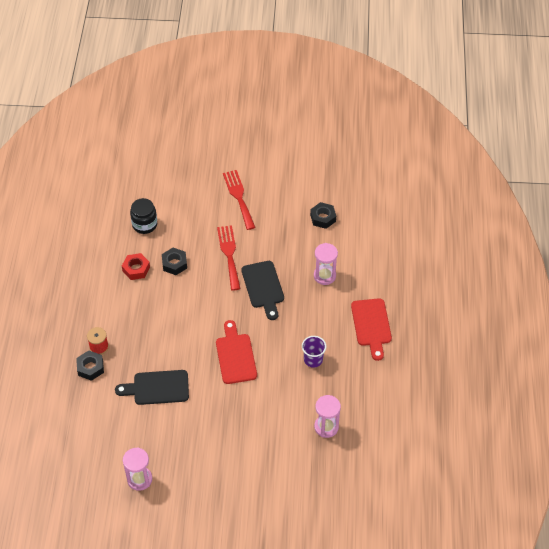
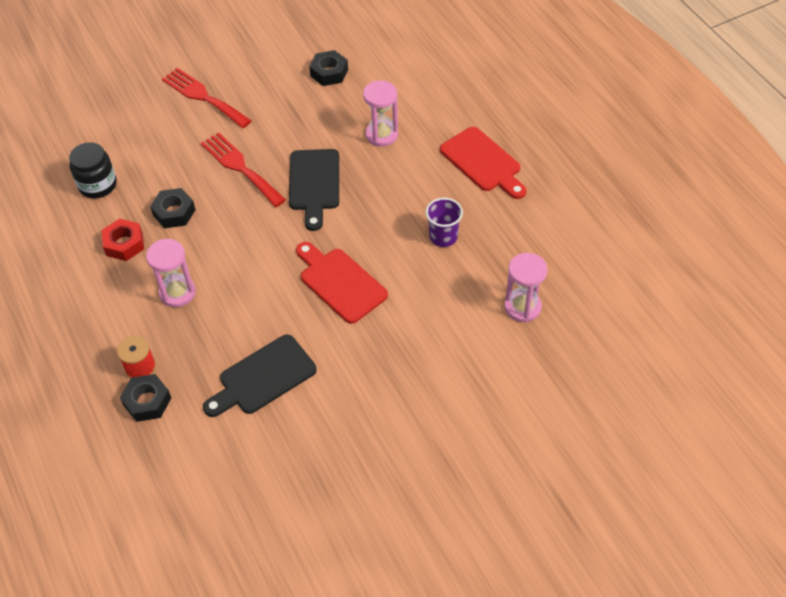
camera: 30 degrees left, 0 degrees up
(139, 479) = (326, 512): pink hourglass -> pink hourglass (177, 293)
(263, 287) = (314, 184): black cutting board -> black cutting board turned 45 degrees clockwise

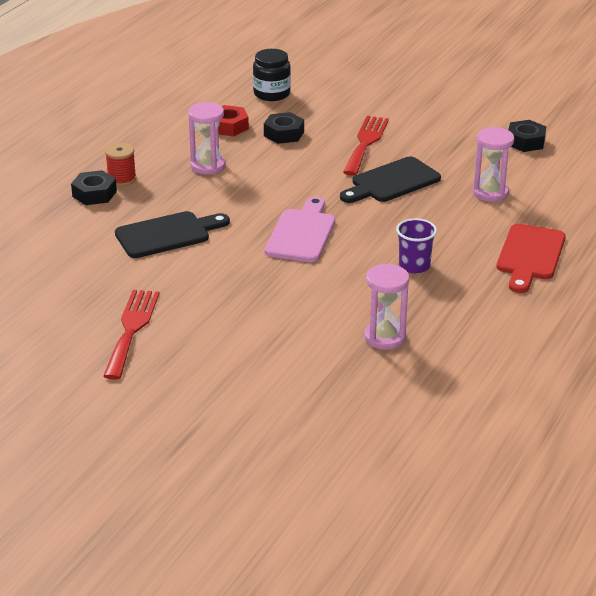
camera: 55 degrees right, 20 degrees down
(203, 97) = (418, 99): red fork -> red fork (132, 329)
(263, 377) = (167, 234): black cutting board -> black cutting board turned 135 degrees clockwise
(340, 283) = (301, 233): red cutting board -> pink cutting board

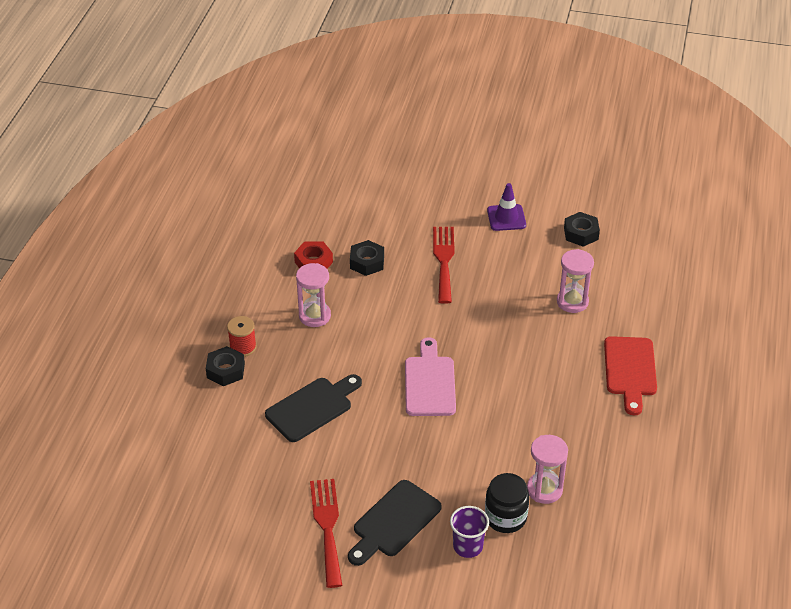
camera: 15 degrees left, 10 degrees up
(271, 94) = (336, 212): black jar -> black jar (505, 517)
(392, 182) = (484, 305): black cutting board -> black cutting board (394, 522)
(414, 266) = (539, 402): purple cup -> purple cup (468, 546)
(449, 120) = (506, 218): none -> purple traffic cone

